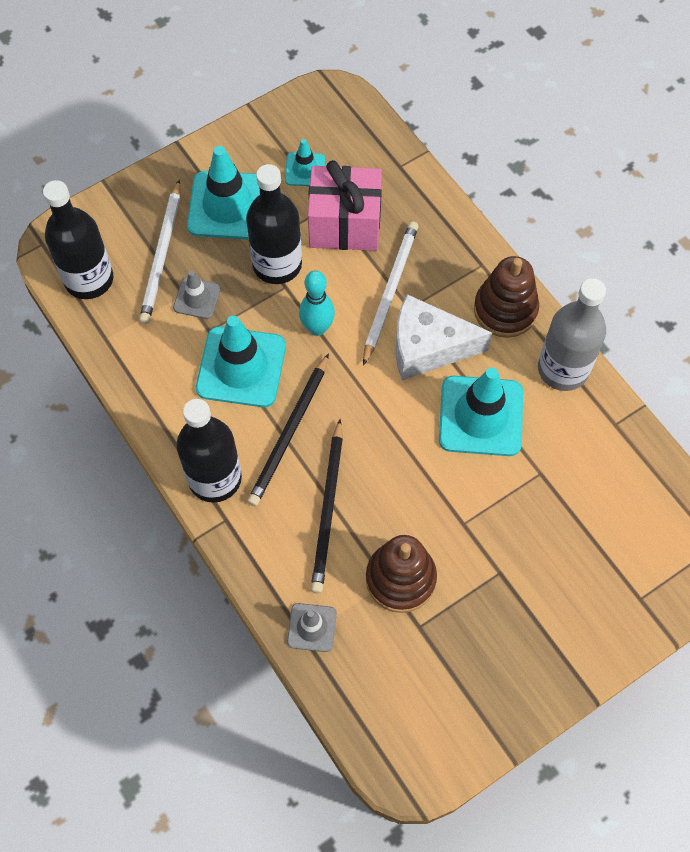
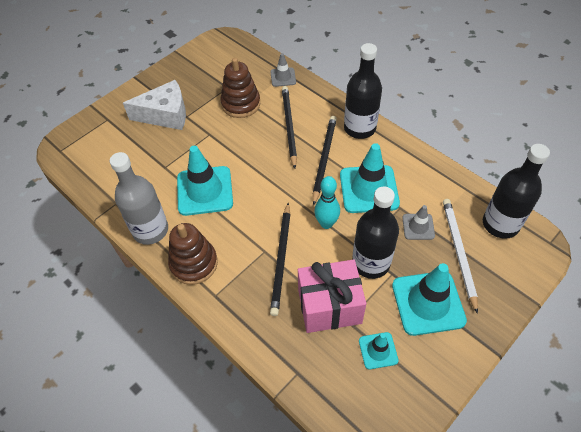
camera: 170 degrees right, 10 degrees down
(390, 291) = (281, 260): white pencil -> black pencil
(428, 347) = (246, 226): white cheese -> white cheese (165, 115)

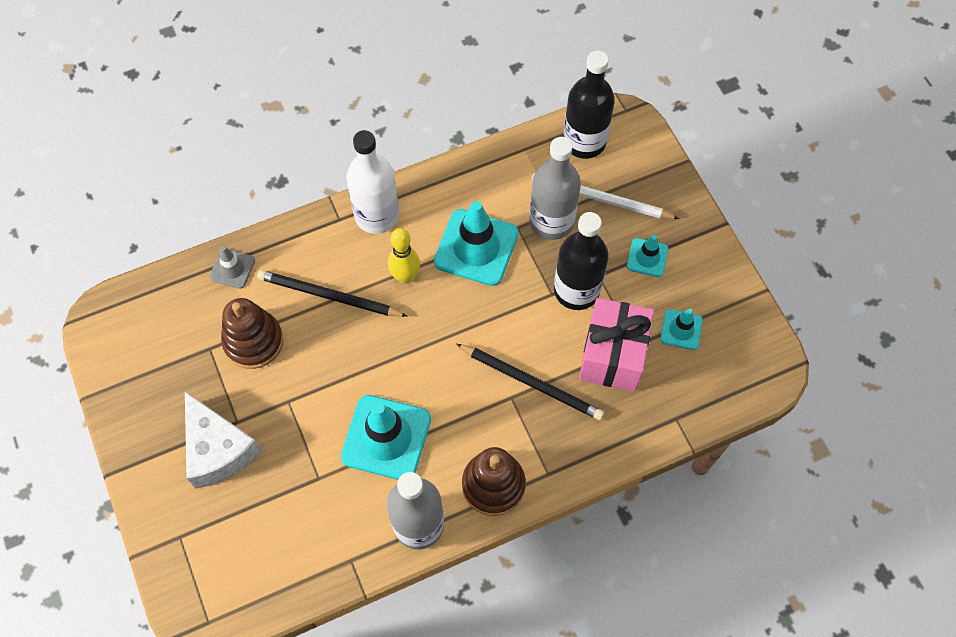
camera: 70 degrees left, 10 degrees up
(165, 115) = (218, 449): white cheese -> white cheese turned 135 degrees clockwise
(324, 159) = (405, 276): black pencil -> yellow bowling pin
(326, 223) = (503, 314): turquoise bowling pin -> none
(359, 128) = (377, 215): black bottle -> white bottle
(418, 227) = (551, 221): grey traffic cone -> grey bottle
(428, 303) = (647, 257): turquoise traffic cone -> turquoise traffic cone, size x0.52

